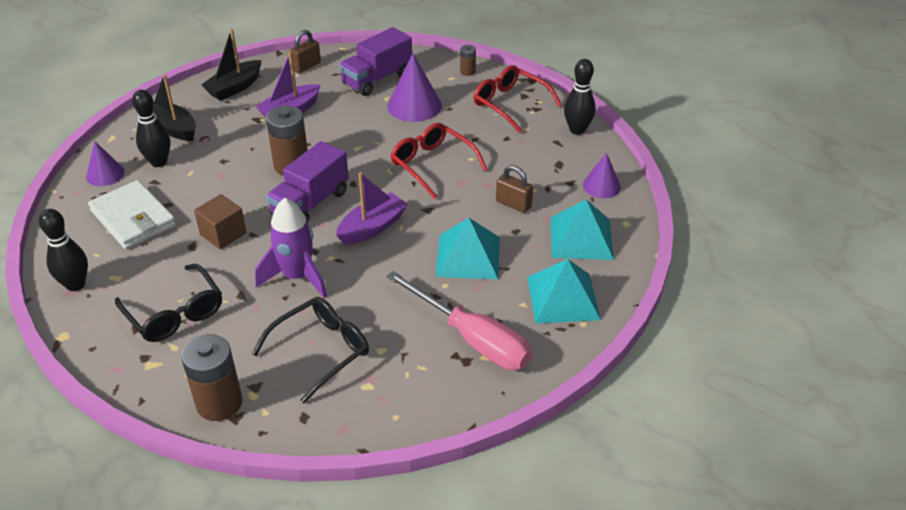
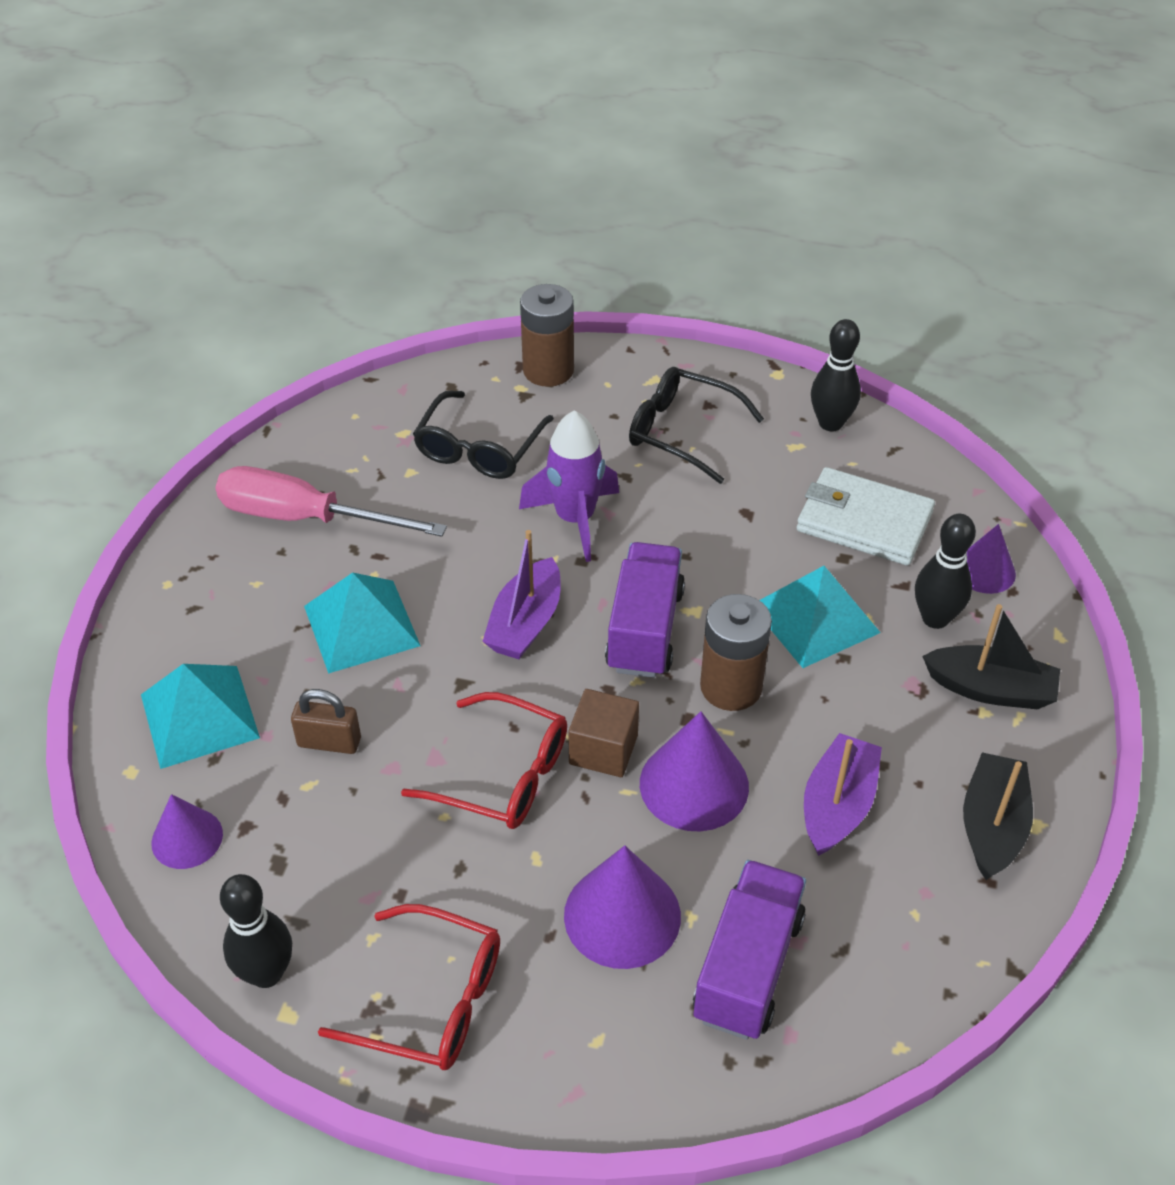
camera: 155 degrees right, 5 degrees up
(223, 234) = (723, 542): brown cube -> brown cube (603, 749)
(306, 66) = (919, 948): brown padlock -> none
(346, 136) = (694, 784): none -> purple cone
(467, 71) = (573, 1079): brown battery -> none
(563, 298) = (203, 609): turquoise pyramid -> turquoise pyramid (814, 618)

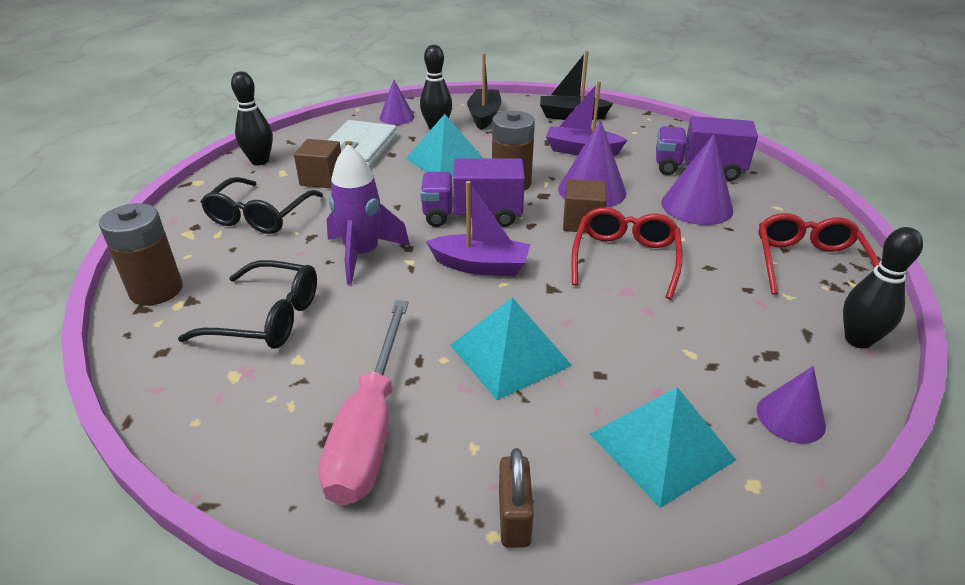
camera: 100 degrees left, 10 degrees down
(329, 742) = (643, 349): brown padlock -> brown padlock (514, 517)
(771, 484) = (322, 179): none -> brown cube

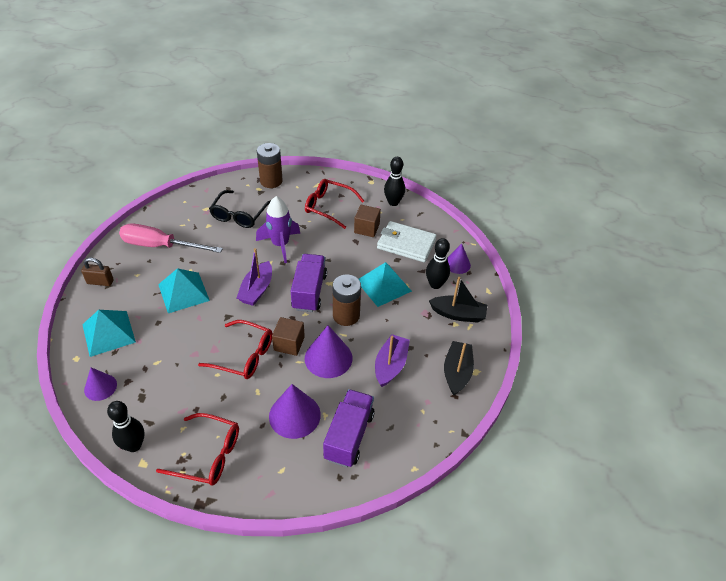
camera: 95 degrees right, 10 degrees up
(260, 215) = (329, 207): black glasses -> red glasses

